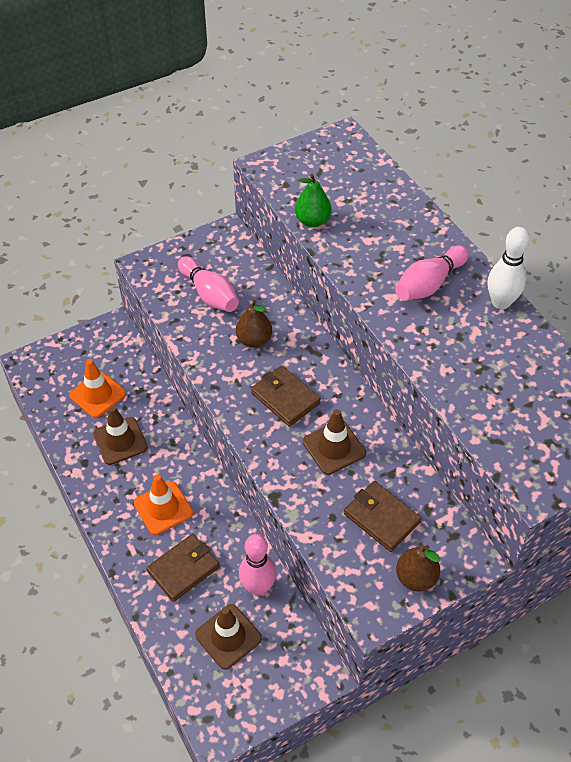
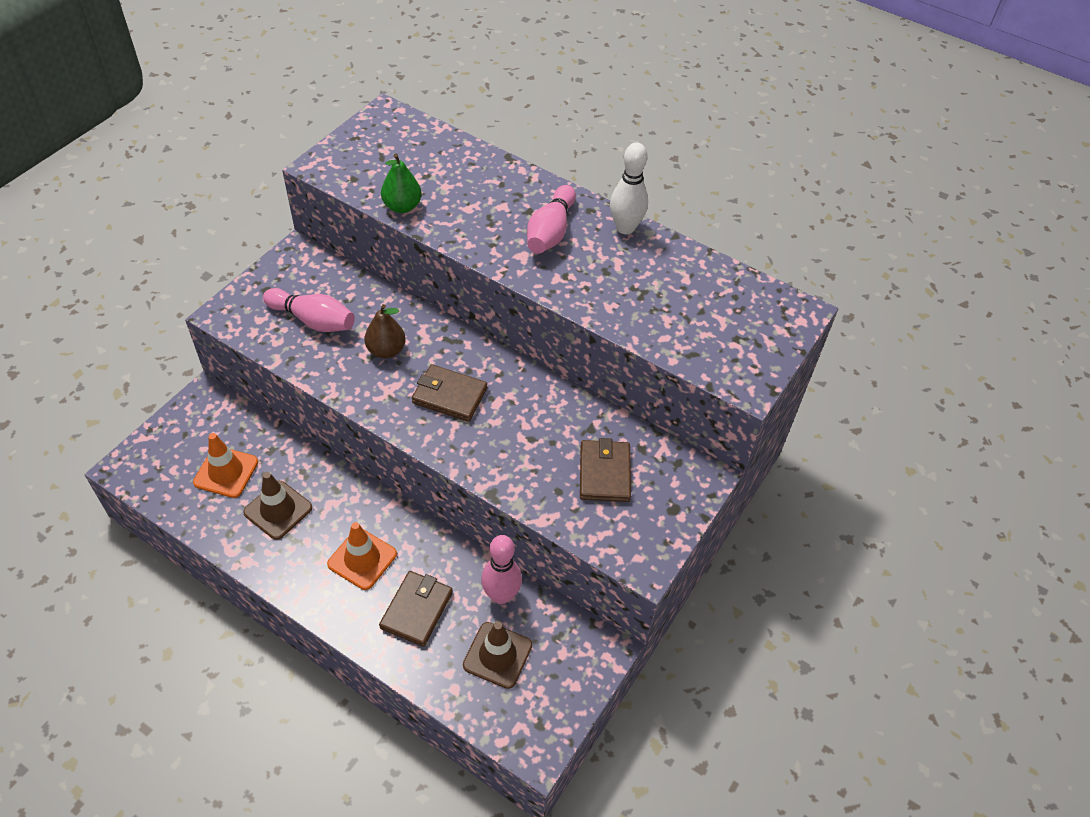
camera: 30 degrees left, 0 degrees up
(334, 447) = (523, 425): brown traffic cone -> none
(381, 518) = (604, 473): brown wallet -> brown wallet turned 75 degrees clockwise
(416, 578) = (665, 515): brown pear -> none

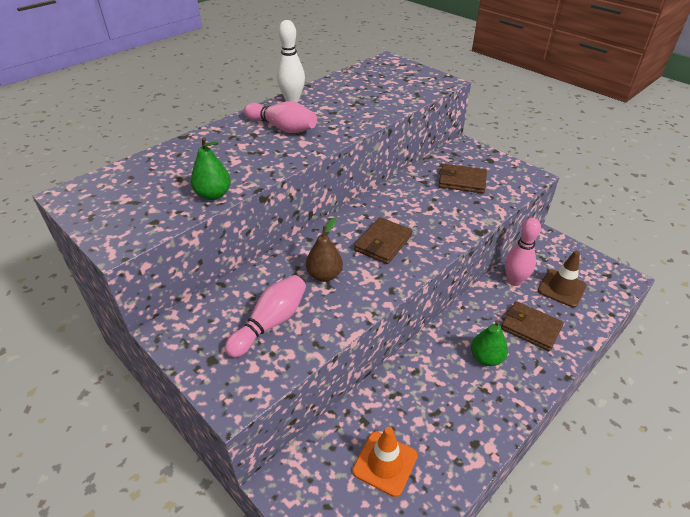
camera: 75 degrees left, 10 degrees down
(278, 510) = (434, 418): brown traffic cone -> none
(362, 559) = (486, 358): orange traffic cone -> green pear

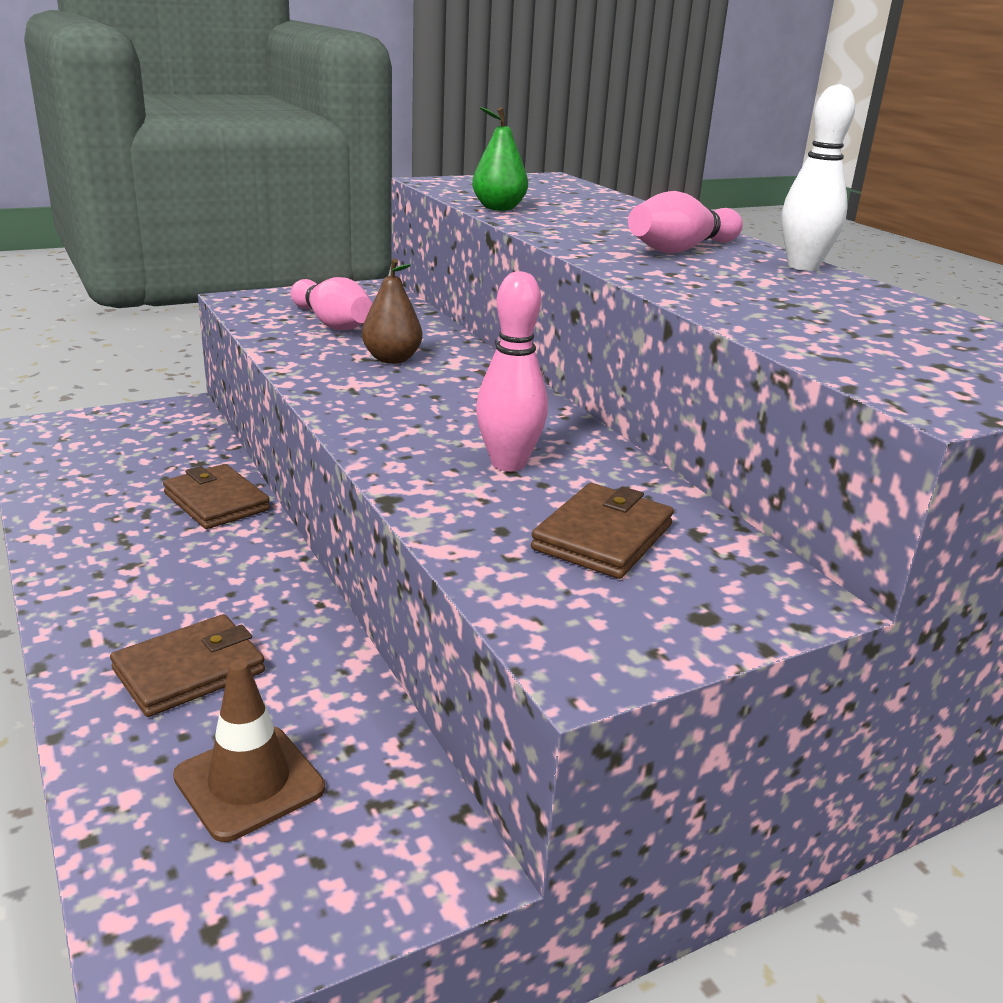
camera: 105 degrees right, 15 degrees down
(383, 243) = (432, 407): brown wallet -> brown wallet (216, 502)
(385, 463) = (126, 462): orange traffic cone -> none
(486, 358) = (182, 588): green pear -> none
(514, 281) = (337, 706): pink bowling pin -> pink bowling pin (508, 463)

